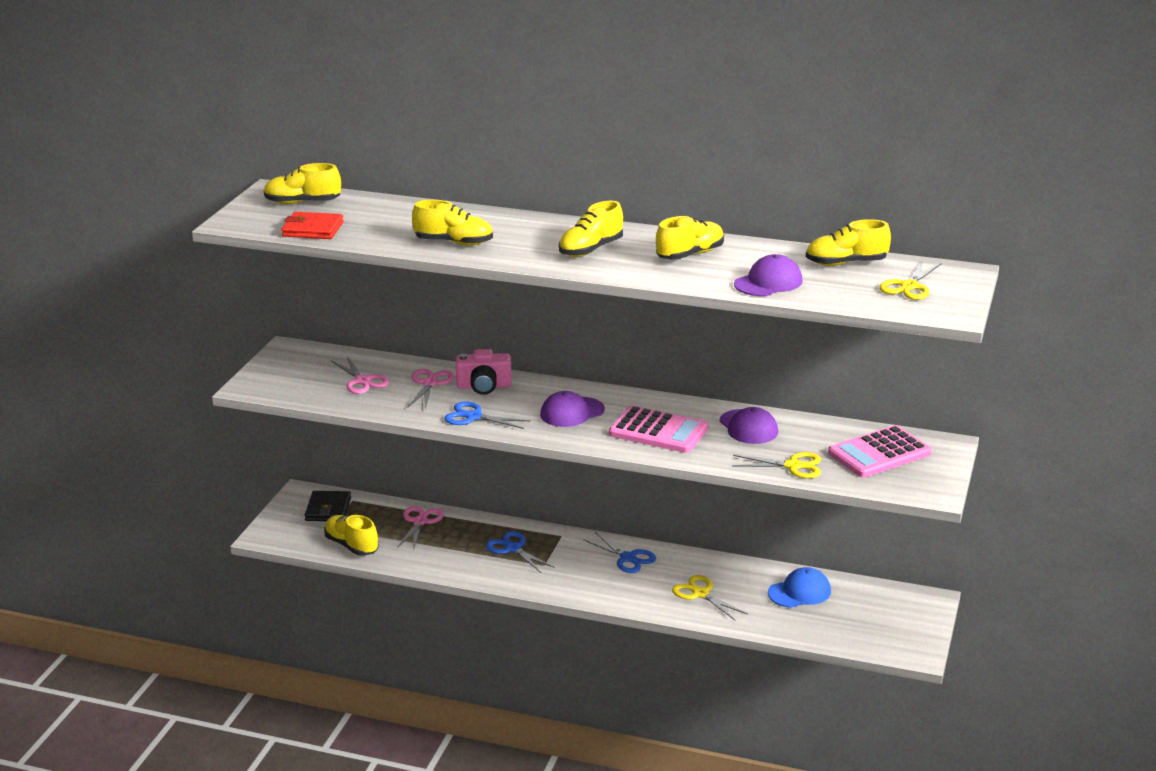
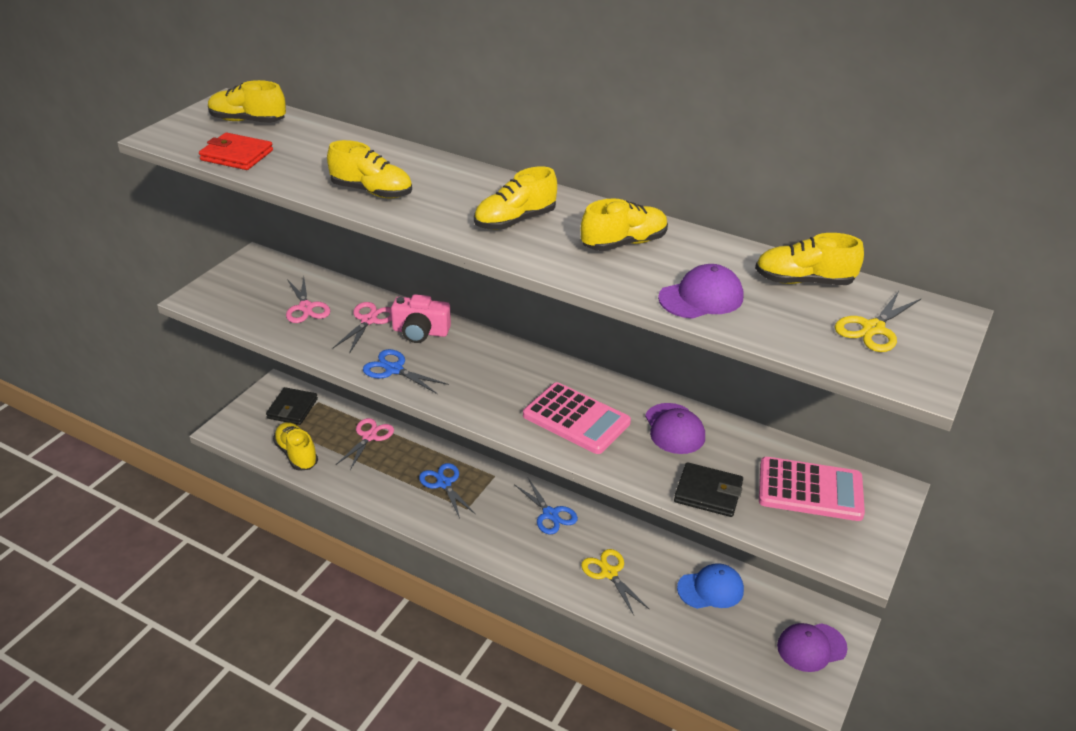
camera: 10 degrees right, 10 degrees up
(572, 412) = (495, 379): purple cap -> purple cap (811, 647)
(793, 466) = (708, 493): yellow scissors -> black wallet
(879, 453) = (810, 490): pink calculator -> pink calculator turned 150 degrees counterclockwise

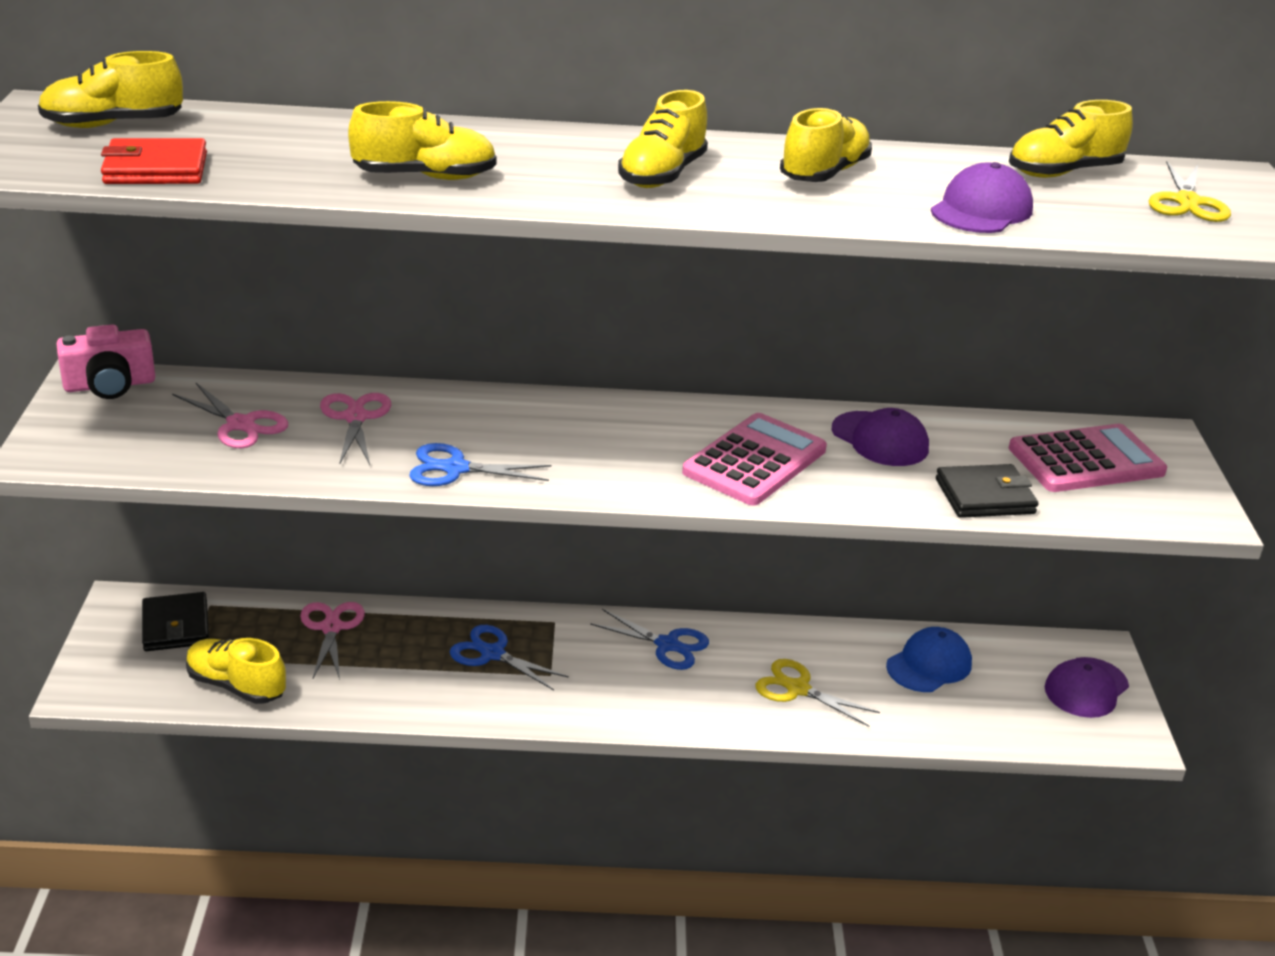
camera: 30 degrees left, 5 degrees down
(420, 332) = (445, 413): pink camera -> pink camera (110, 385)
(576, 419) = (755, 461): pink calculator -> pink calculator turned 60 degrees counterclockwise

